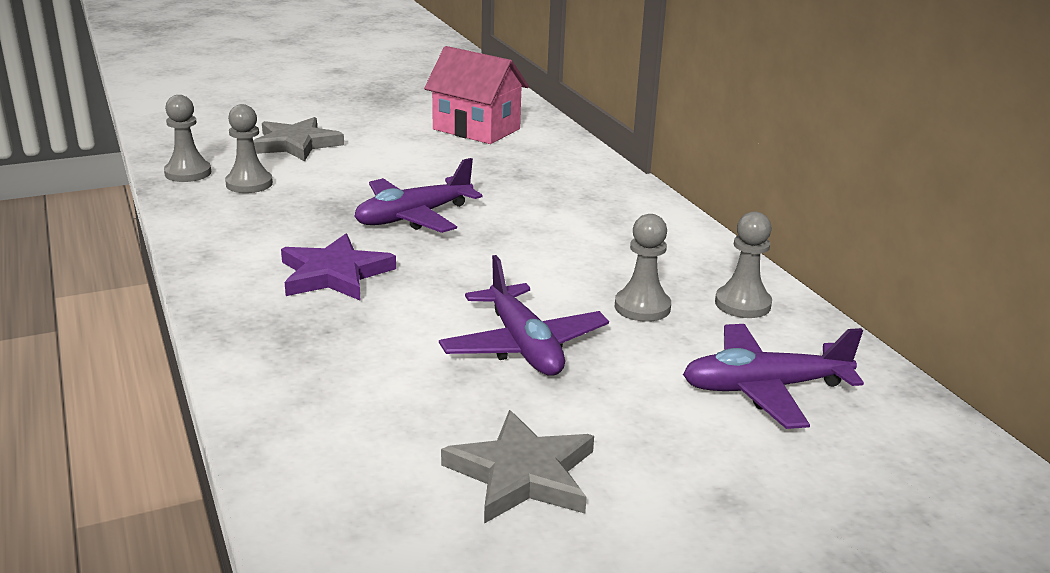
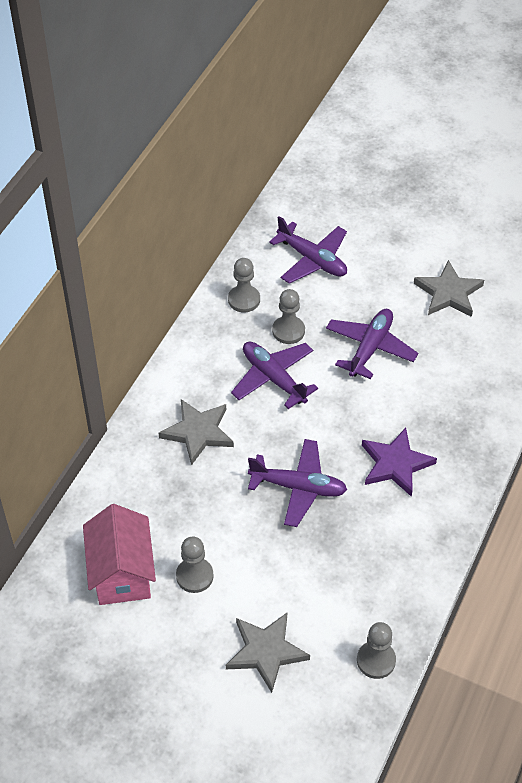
camera: 130 degrees left, 25 degrees up
(249, 184) = (351, 610): grey pawn -> grey pawn (194, 576)
(570, 203) = (198, 432): none -> grey star
(578, 266) = (273, 378): none -> purple plane

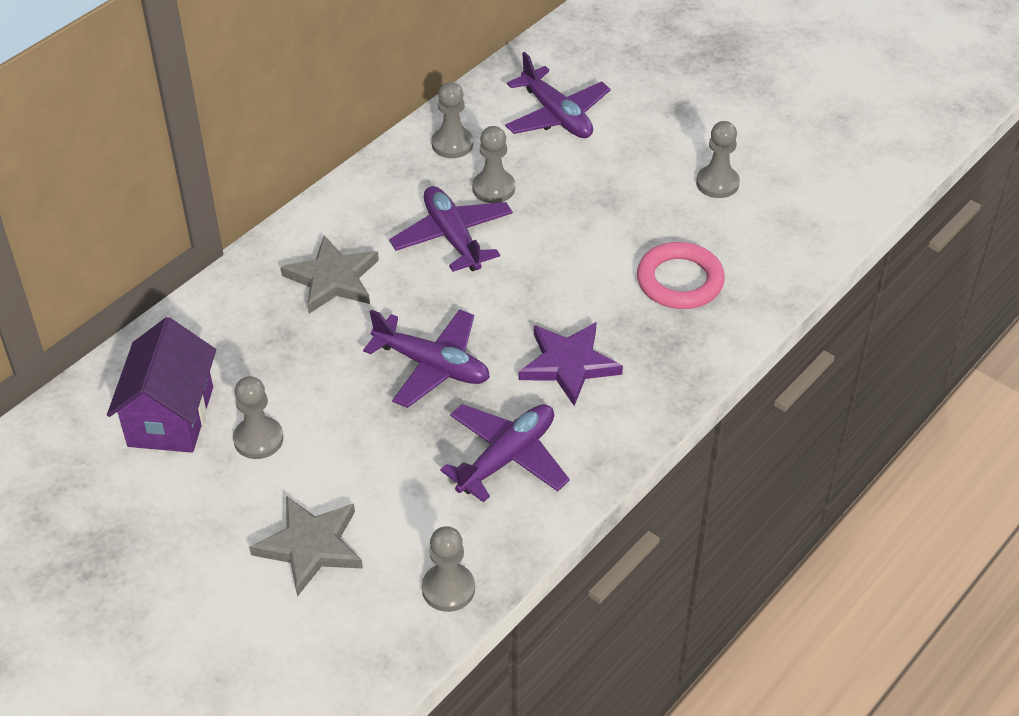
camera: 15 degrees right, 5 degrees down
(122, 573) = (171, 416): pink house -> purple house
(370, 348) = (590, 226): purple plane -> purple plane (506, 458)
(448, 293) = (717, 183): grey star -> grey pawn
(450, 379) = (680, 281): none -> pink ring

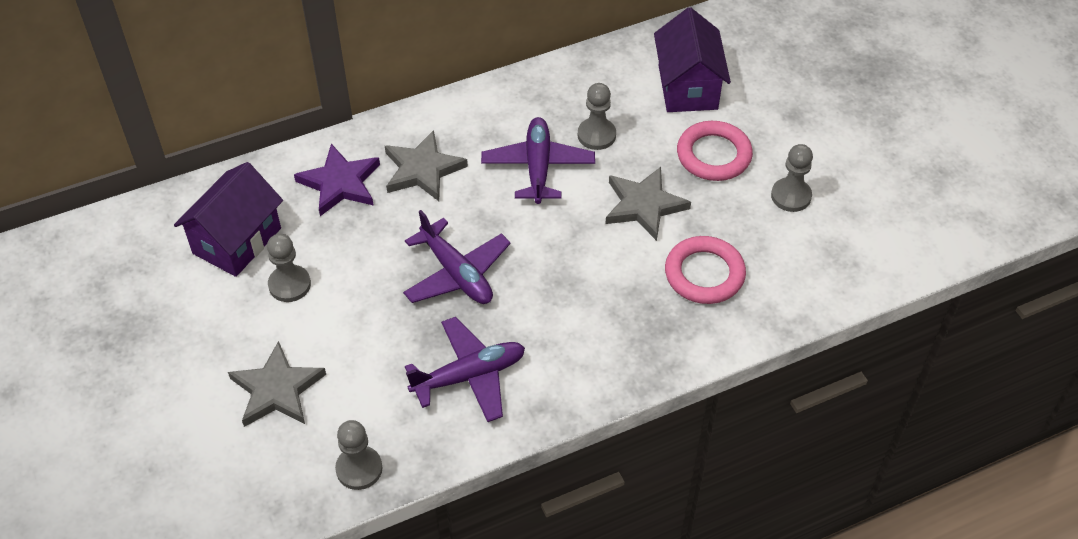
camera: 25 degrees right, 5 degrees up
(452, 144) = (585, 84): grey pawn -> none
(556, 115) = (687, 87): purple plane -> purple house
(568, 364) = (566, 314): purple star -> purple star (340, 183)
(582, 238) = (644, 205): none -> grey star
(621, 170) = (713, 155): none -> pink ring

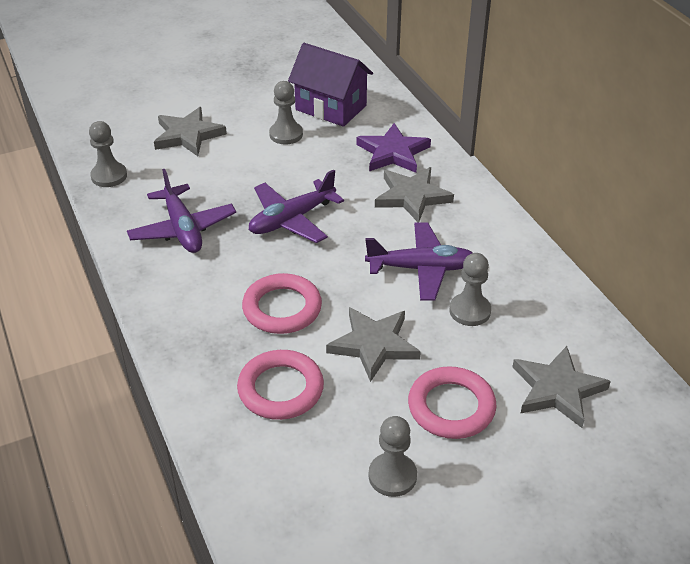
camera: 90 degrees right, 10 degrees down
(597, 277) = (282, 308): none -> pink ring
(687, 87) = (557, 389): purple house -> grey star

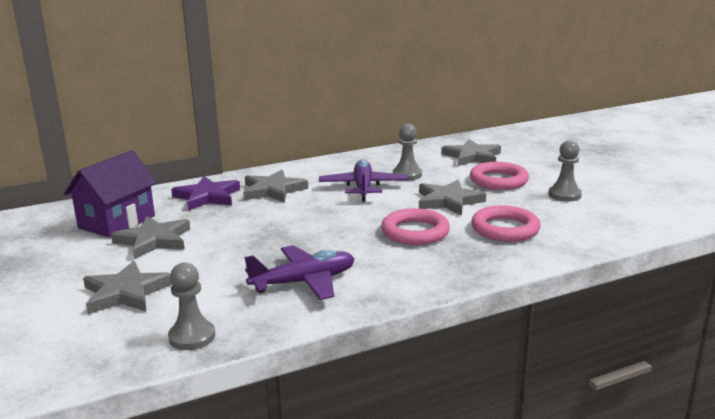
camera: 90 degrees left, 20 degrees down
(286, 134) = (154, 240): grey pawn -> grey star
(292, 219) = (296, 233): purple plane -> none

